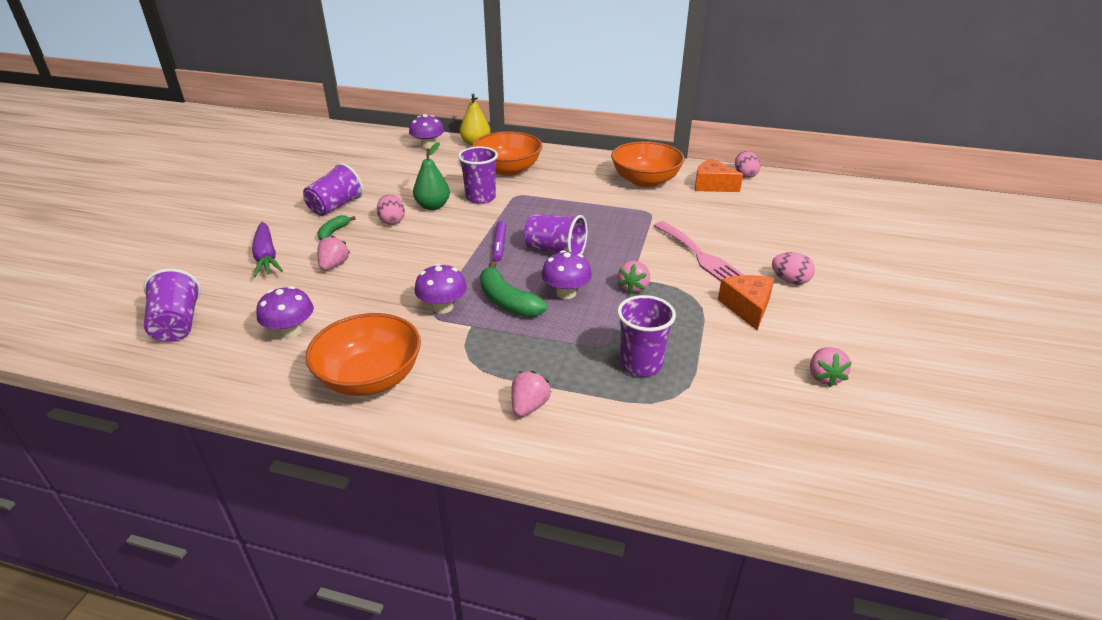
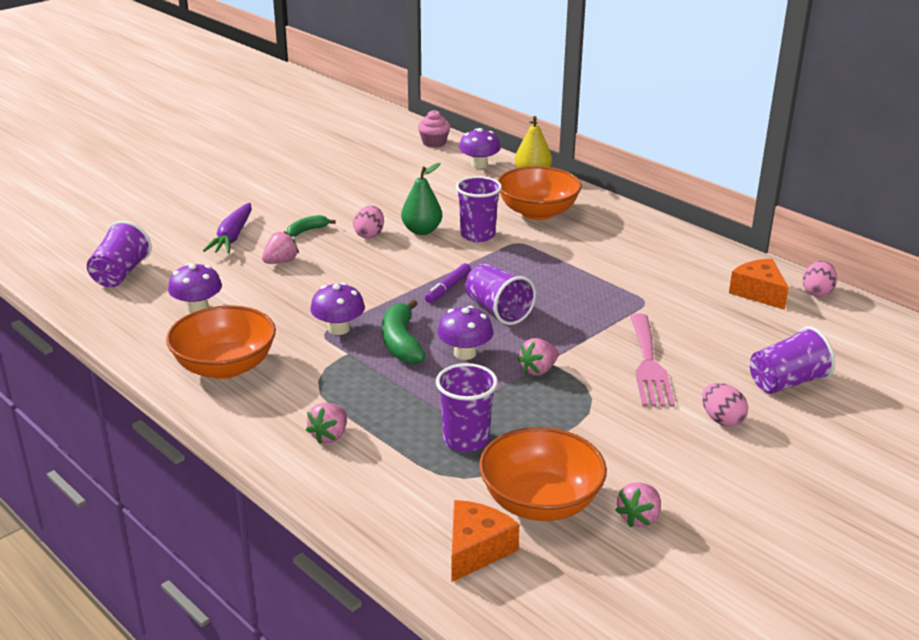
camera: 30 degrees right, 5 degrees down
(335, 206) = (331, 206): purple cup -> purple cup (786, 382)
(375, 138) = (434, 143): none -> pink cupcake
(529, 406) = (329, 436): pink strawberry -> pink strawberry turned 150 degrees clockwise
(645, 181) = (681, 266): orange bowl -> orange bowl (540, 502)
(747, 307) = (637, 428): orange cheese -> orange cheese (476, 550)

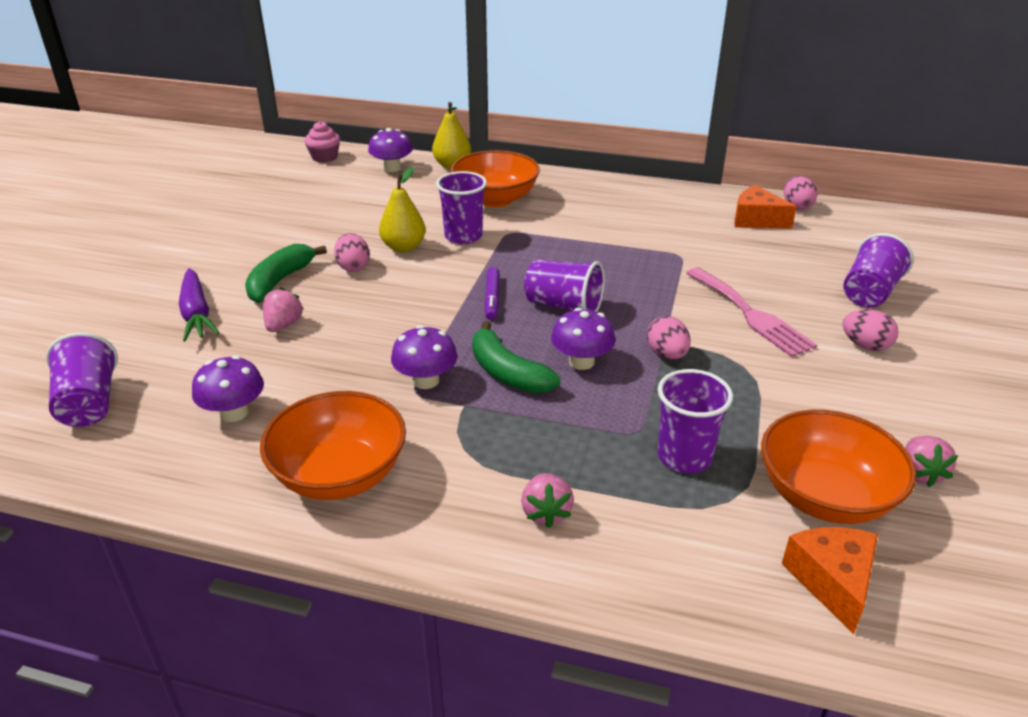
camera: 30 degrees left, 5 degrees up
(307, 230) = (279, 281): green banana -> green banana, size x1.73
(422, 231) = (403, 247): green pear -> yellow pear
(538, 370) = (667, 354): pink strawberry -> pink egg

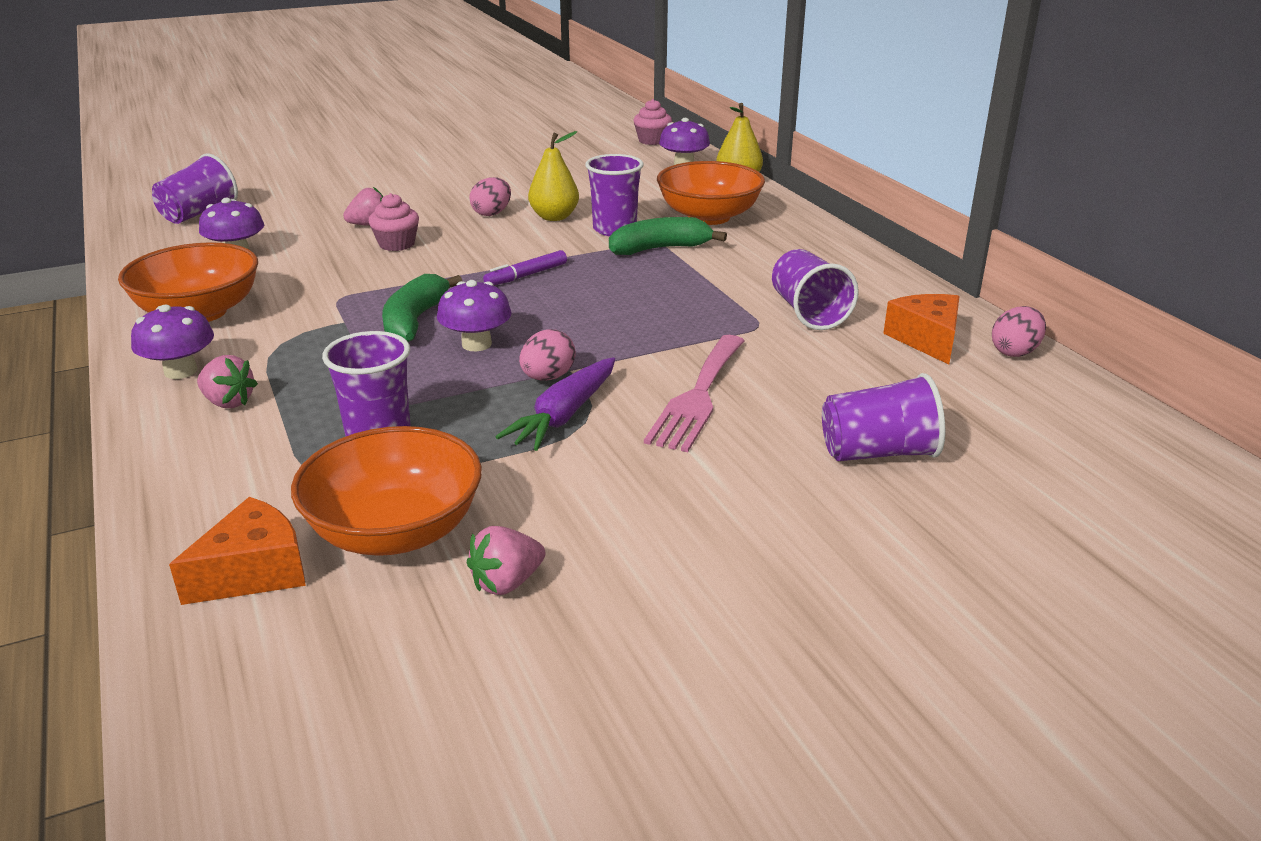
camera: 50 degrees right, 5 degrees down
(196, 314) = (346, 197): purple carrot -> purple carrot (564, 415)
(279, 281) = (429, 201): green banana -> green banana (660, 249)
(346, 328) = (396, 244): none -> pink cupcake
(426, 380) = (360, 296): purple mushroom -> purple mushroom (180, 371)
(546, 512) = (228, 402): pink strawberry -> pink strawberry turned 105 degrees counterclockwise
(564, 306) = (562, 306): purple cup -> purple cup (808, 312)
(865, 345) = (741, 481): pink egg -> none

